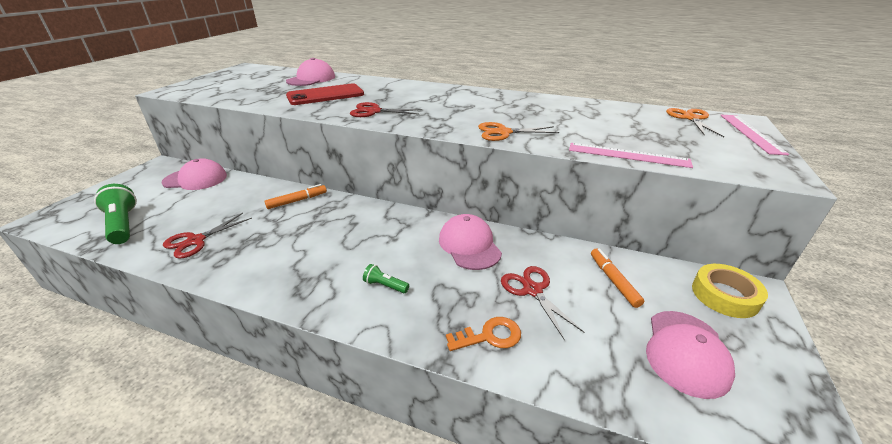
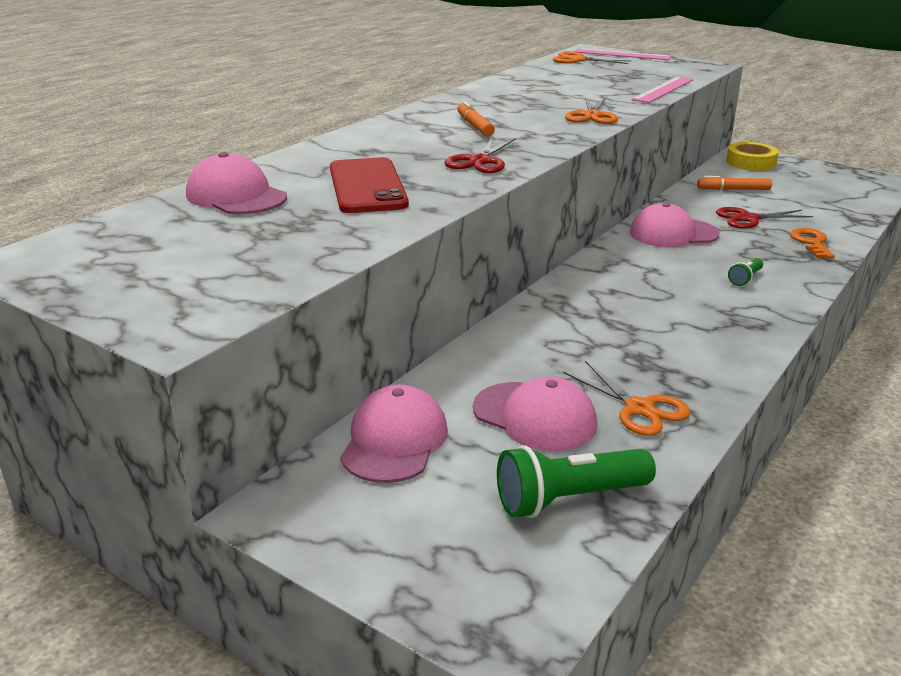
camera: 75 degrees left, 5 degrees down
(196, 241) = (639, 408): red scissors -> orange scissors
(297, 200) = (534, 329): orange marker -> orange marker (474, 126)
(686, 352) = (814, 187): pink cap -> pink cap (534, 416)

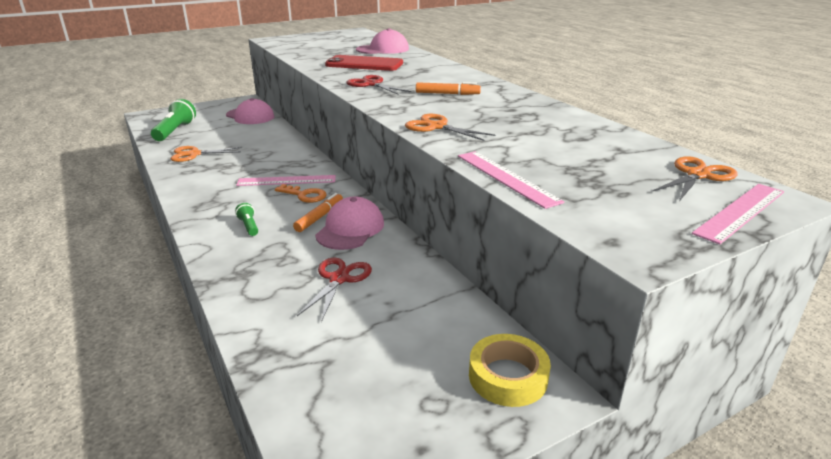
camera: 115 degrees right, 0 degrees up
(534, 416) = (224, 137): pink cap -> none
(623, 296) = (286, 180): none -> pink ruler
(733, 189) = (419, 308): orange marker -> orange marker (319, 217)
(811, 242) = (257, 287): orange key -> orange key (304, 195)

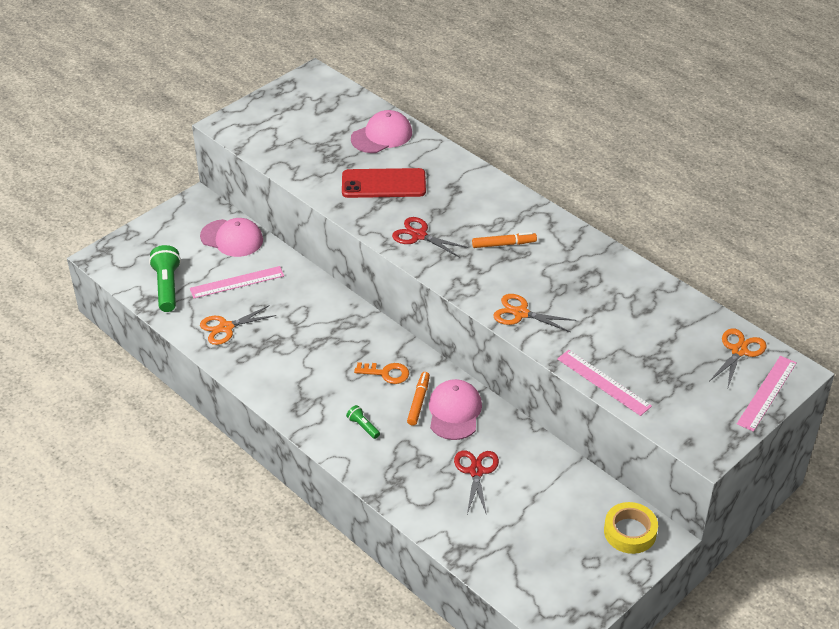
camera: 15 degrees left, 15 degrees up
(286, 180) = (355, 354): pink ruler -> pink ruler (237, 282)

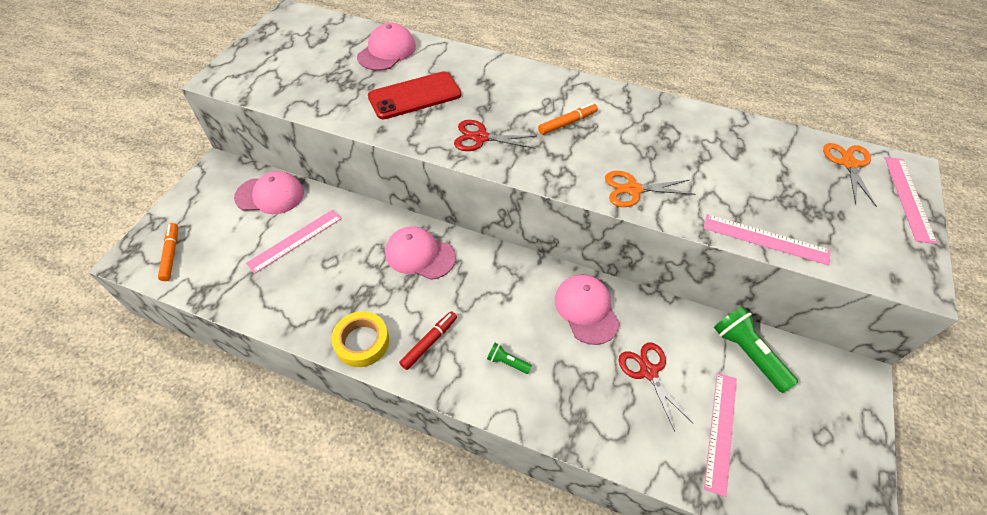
camera: 25 degrees left, 10 degrees up
(167, 287) = (220, 269): green flashlight -> green flashlight (747, 353)
(226, 327) = (305, 296): orange scissors -> none
(308, 392) = (429, 342): none -> red marker
(336, 325) = (420, 255): none -> pink cap
(386, 373) = (497, 290): orange key -> none
(418, 402) = (546, 311): orange marker -> orange marker (171, 254)
(506, 528) = (720, 430): none -> pink ruler
(630, 532) = (830, 383): yellow tape -> yellow tape (362, 342)

